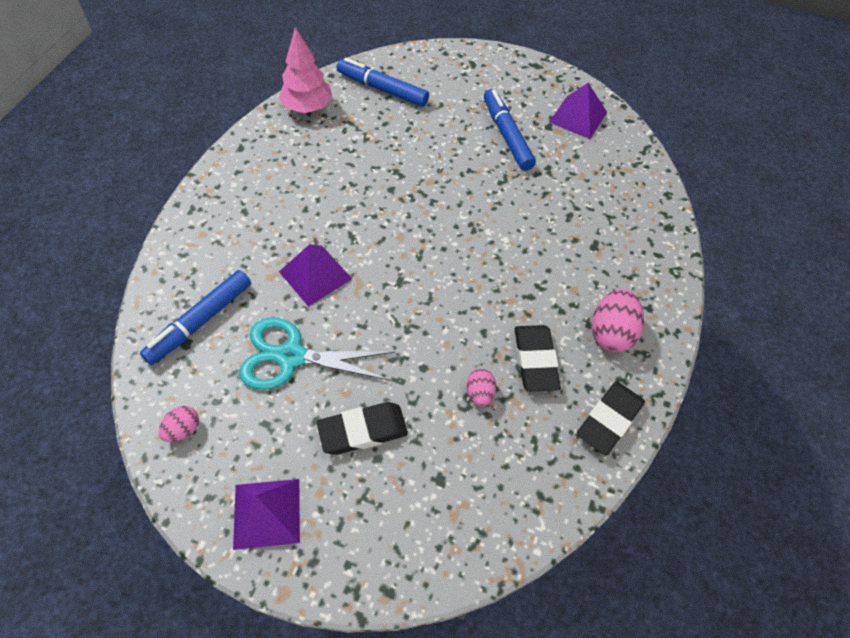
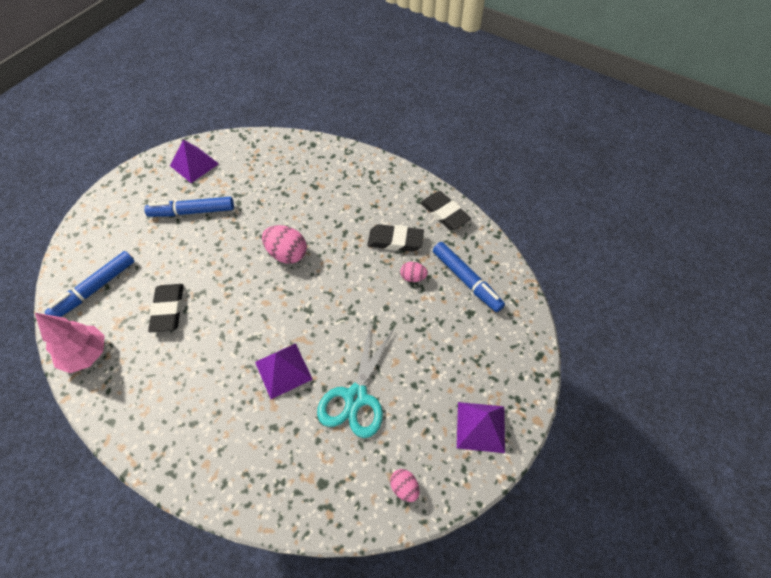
camera: 75 degrees left, 0 degrees up
(200, 321) = (303, 469): blue marker -> blue marker (466, 280)
(363, 431) = (428, 354): black eraser -> black eraser (168, 309)
(611, 333) = (384, 196): pink egg -> pink egg (287, 254)

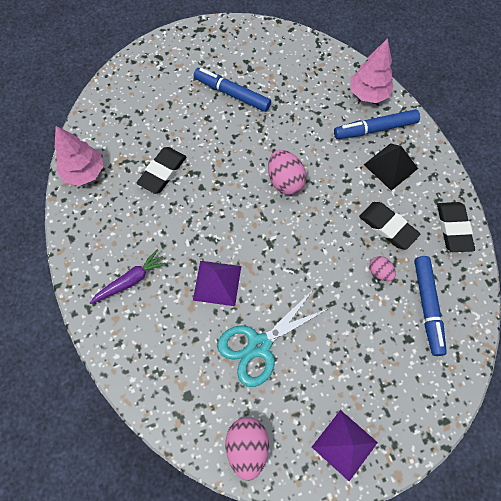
camera: 35 degrees right, 10 degrees up
(95, 289) = (120, 120): blue marker -> blue marker (375, 129)
(194, 164) = (260, 49): purple pyramid -> none
(199, 420) = (131, 280): none -> purple carrot
(311, 153) = (368, 94): none -> pink tree
(366, 196) = (390, 166): none -> black pyramid
(404, 487) = (247, 447): pink egg -> pink egg, size x1.76

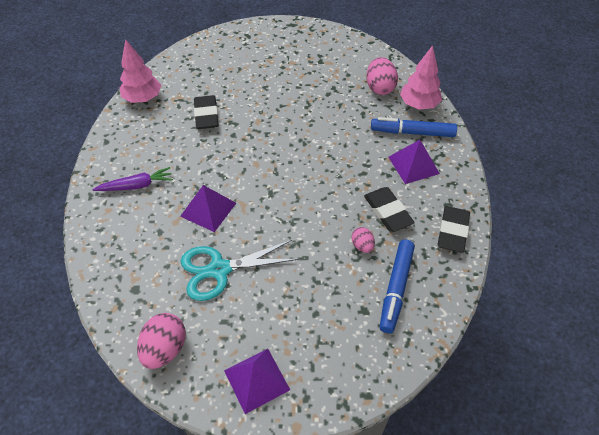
camera: 20 degrees right, 15 degrees down
(162, 172) = (206, 115): black eraser -> black eraser turned 60 degrees counterclockwise
(232, 94) = (295, 75): blue marker -> none
(285, 181) = (309, 150): pink egg -> pink egg (380, 88)
(390, 166) = (413, 165): black pyramid -> purple pyramid

